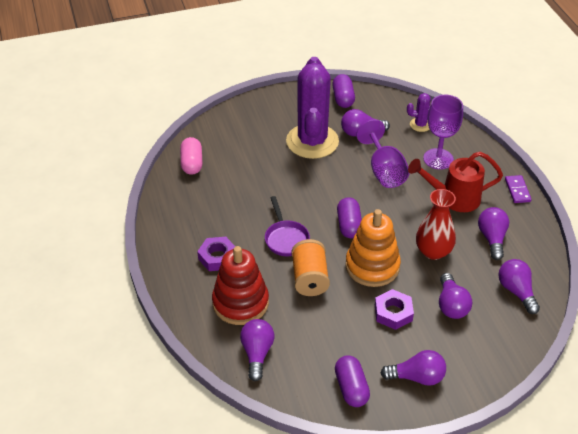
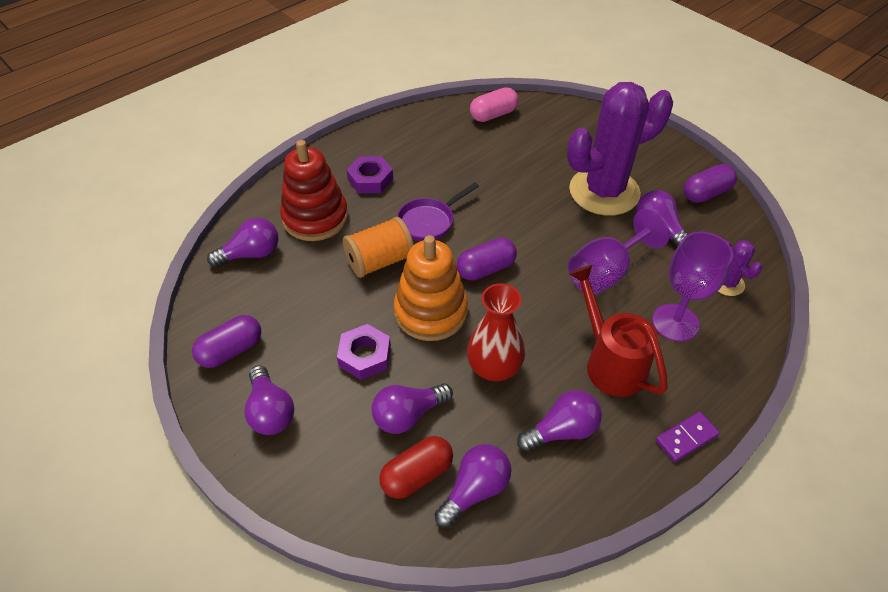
camera: 65 degrees right, 5 degrees up
(496, 315) = (417, 475): none -> red capsule

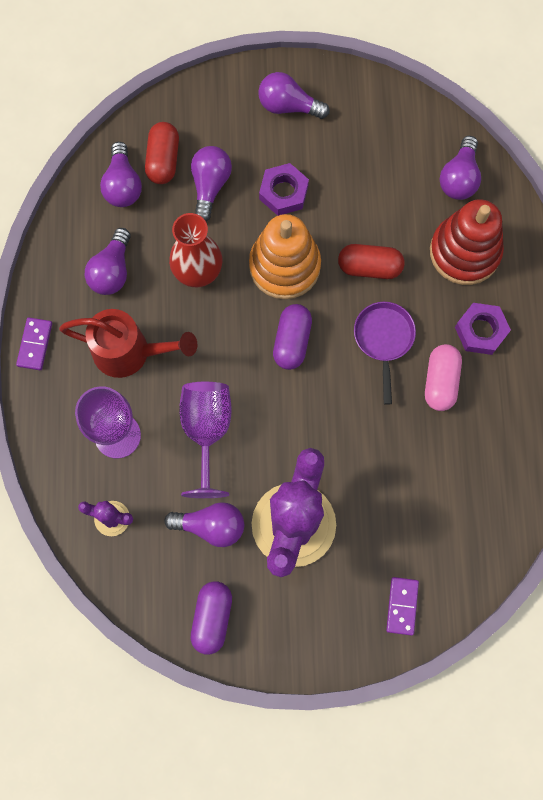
camera: 130 degrees right, 25 degrees up
(231, 350) = (365, 110): purple capsule -> none
(379, 261) = (369, 267): orange spool -> red capsule
(493, 115) = (489, 523): pink capsule -> pink capsule (440, 381)
(585, 123) = (402, 606): none -> purple domino

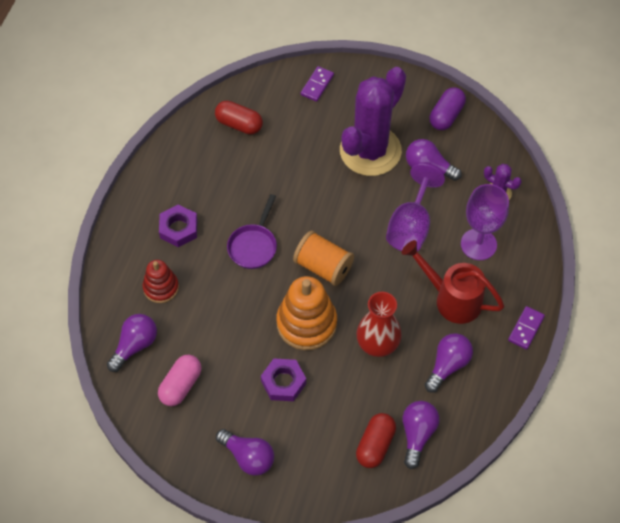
camera: 160 degrees left, 15 degrees down
(210, 186) = (343, 409): purple light bulb -> none
(292, 341) = (323, 267): purple capsule -> orange spool
(369, 267) = (240, 301): red capsule -> red capsule (239, 124)
(440, 381) = (225, 205): pink capsule -> pink capsule (181, 385)
(464, 252) = (161, 287): red stacking toy -> red stacking toy, size x0.60

